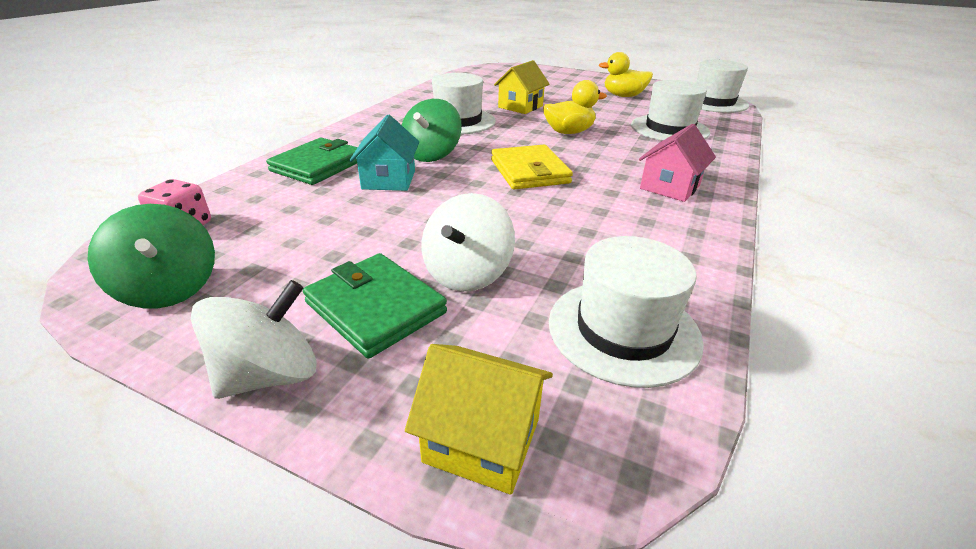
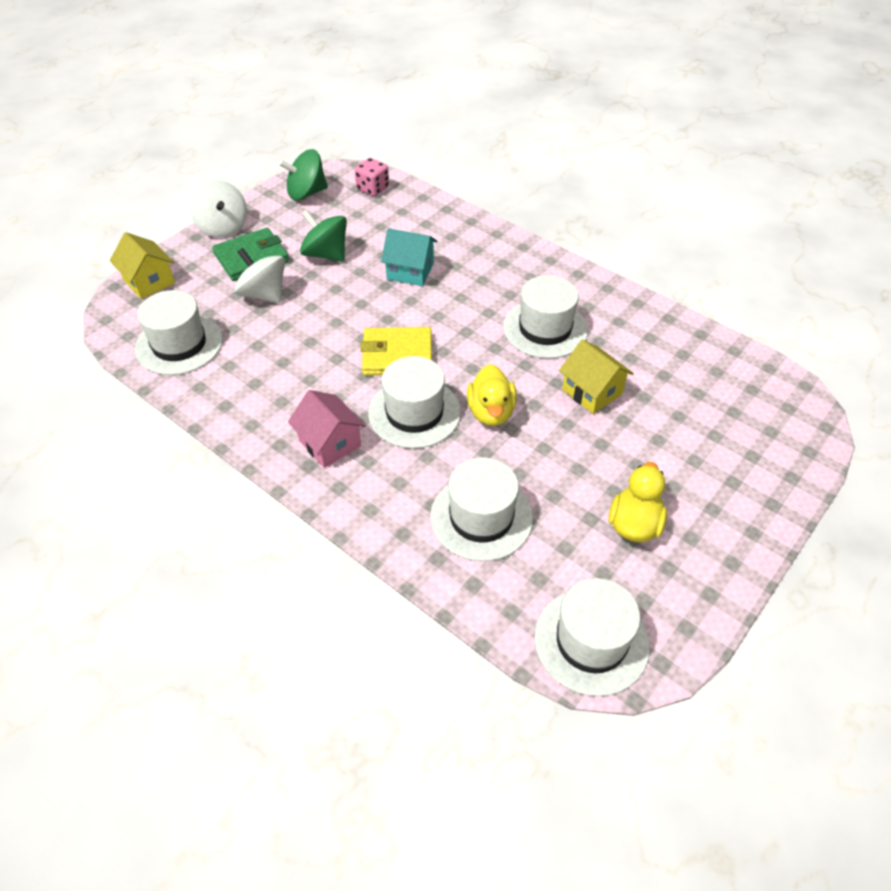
camera: 105 degrees right, 15 degrees up
(318, 165) = (451, 236): green wallet -> none
(431, 154) = (455, 299): green spinning top -> green spinning top (326, 254)
(482, 440) = (149, 281): yellow house -> yellow house turned 75 degrees counterclockwise
(596, 157) = (414, 412): none -> white hat

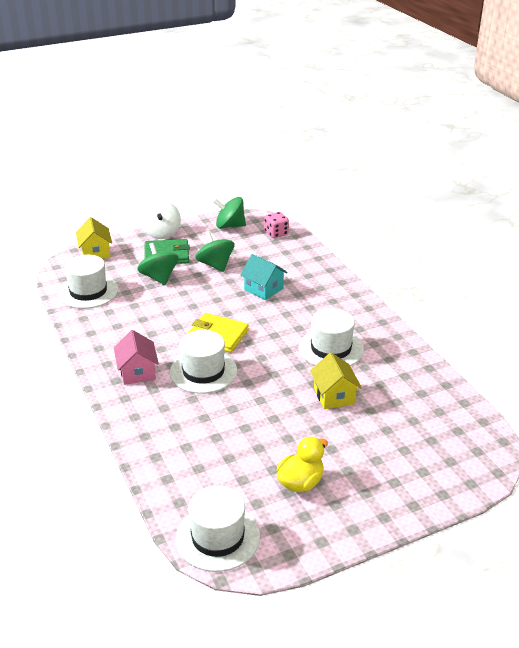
camera: 25 degrees right, 15 degrees down
(264, 294) = (159, 277): white spinning top -> green spinning top
(481, 517) = (201, 444): white hat -> none
(491, 412) = (254, 386): yellow duck -> none

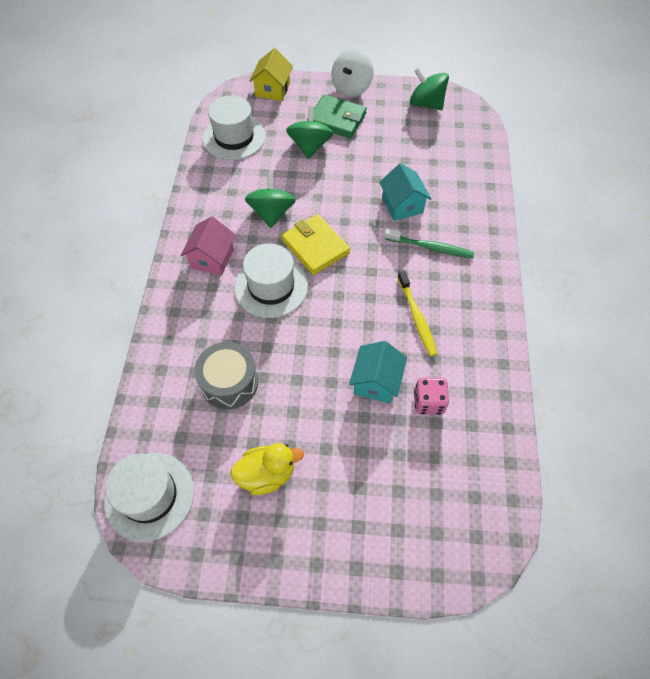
camera: 30 degrees right, 25 degrees up
(215, 265) = (376, 152): green spinning top -> green spinning top (272, 213)
(221, 441) = (229, 382): none -> grey drum
(276, 233) = (468, 133): pink dice -> pink dice (428, 402)
(305, 306) = (430, 247): none -> green toothbrush
(331, 348) = (416, 317): white hat -> yellow toothbrush
(334, 396) = (376, 382): yellow house -> turquoise house

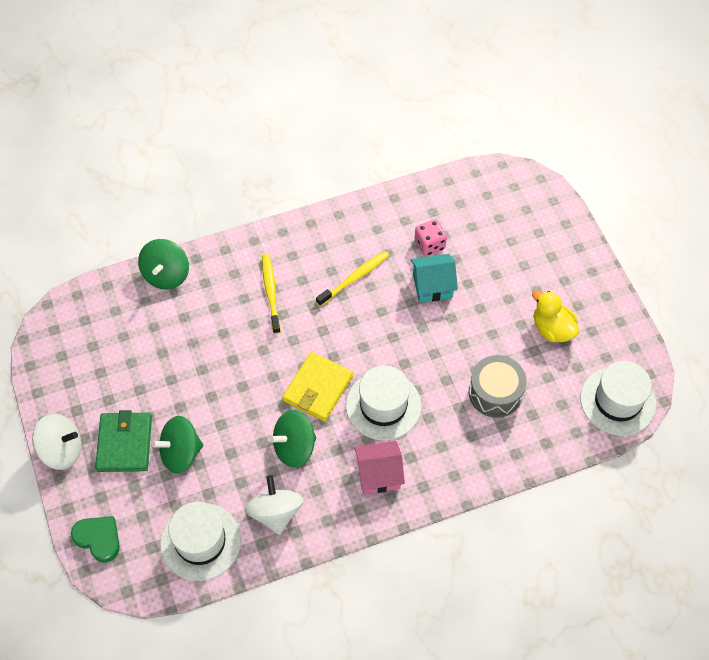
camera: 115 degrees left, 0 degrees up
(226, 184) = (275, 513): none -> white spinning top
(272, 89) = (98, 539): yellow house -> green heart
(402, 205) = (228, 333): turquoise house -> none
(426, 104) = (62, 362): green spinning top -> green spinning top (166, 275)
(430, 247) = (271, 293): green toothbrush -> yellow toothbrush

